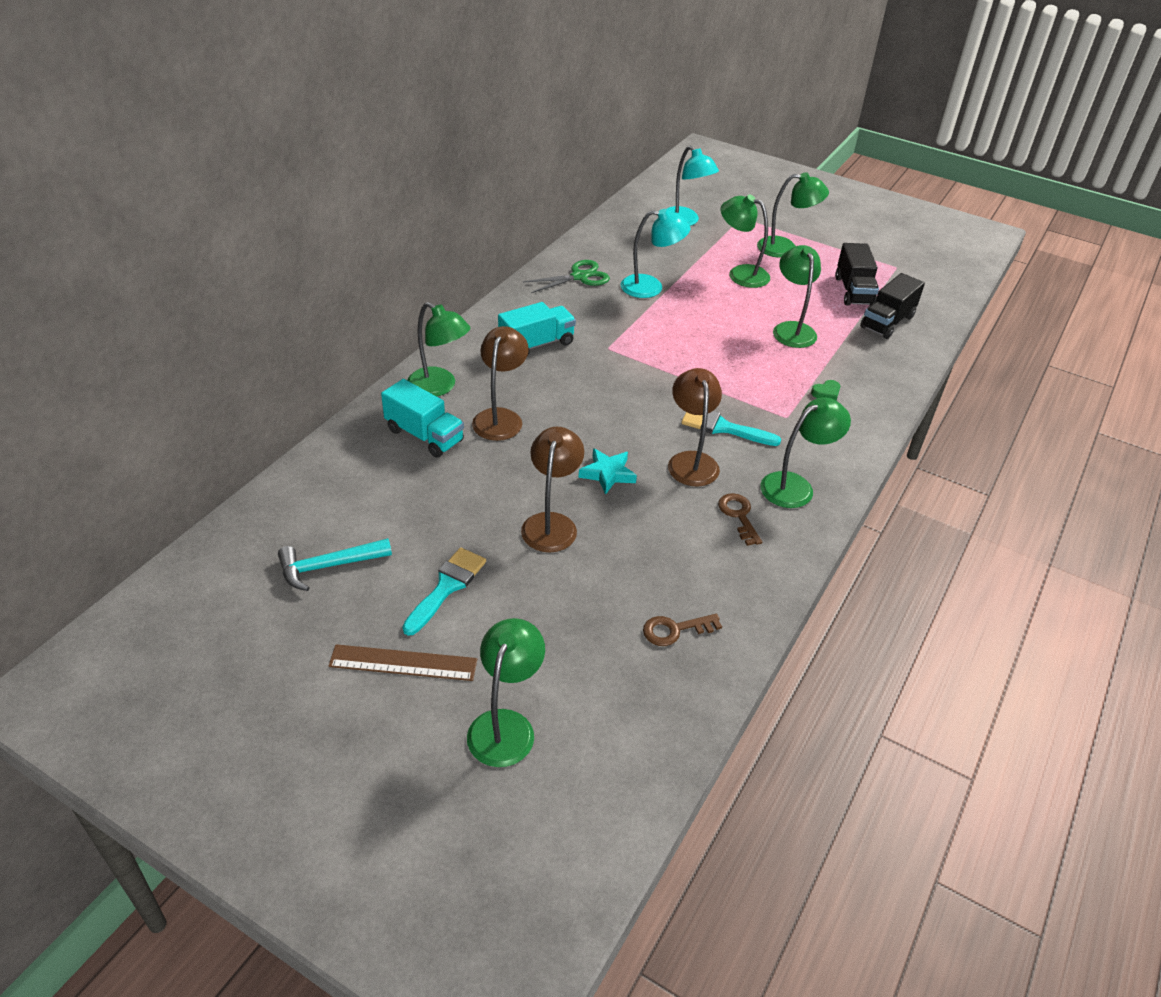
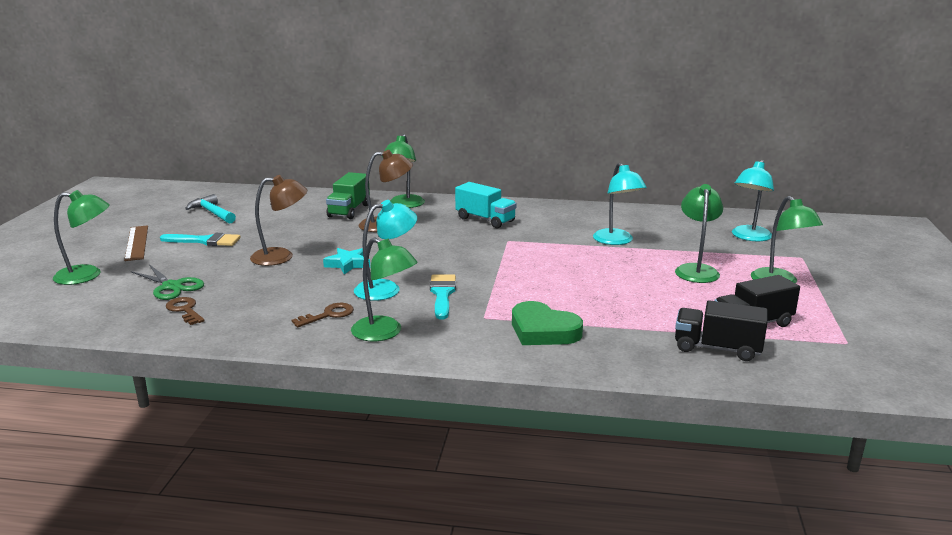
camera: 70 degrees right, 20 degrees down
(424, 435) = (349, 210): turquoise truck -> green truck
(579, 277) = (595, 217): green scissors -> green scissors (172, 286)
(691, 461) = (386, 288): brown lamp -> turquoise lamp
(792, 329) = (632, 303): green lamp -> none
(826, 392) = (543, 331): green heart -> green heart, size x2.32

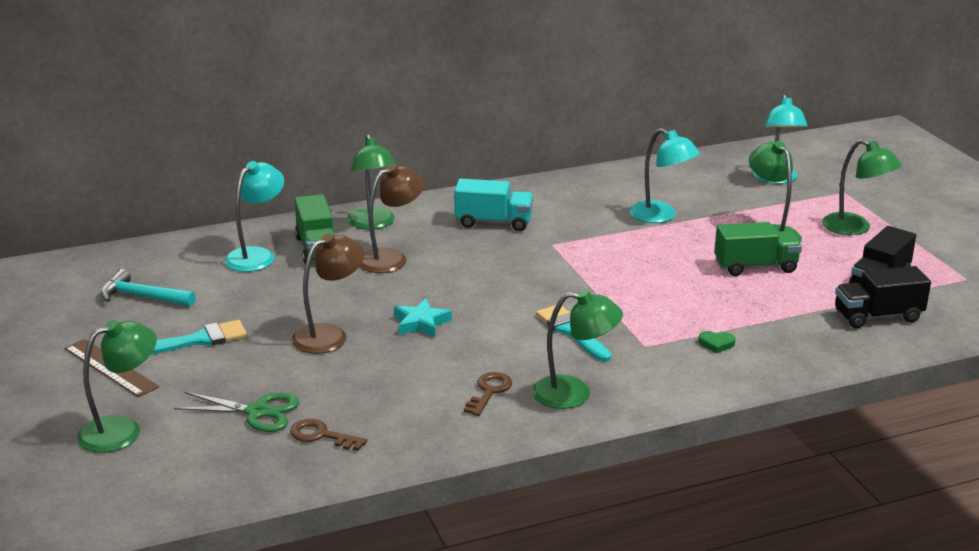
camera: 30 degrees left, 5 degrees up
(386, 288) = (505, 342): turquoise lamp -> turquoise lamp (257, 255)
(543, 331) = (716, 344): green heart -> green heart, size x0.43
(650, 288) = (755, 267): none -> green truck

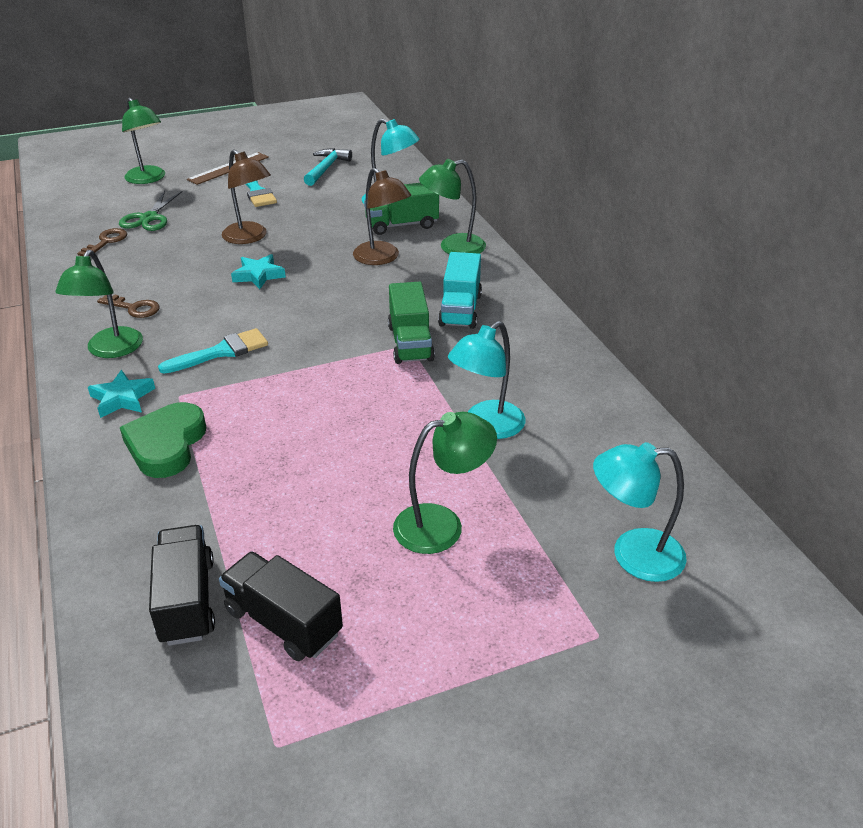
camera: 90 degrees right, 10 degrees up
(655, 375) = (122, 398): none -> turquoise star
(716, 344) = (166, 445): green heart -> green heart, size x2.32
(755, 267) = (343, 497): green truck -> green truck (410, 343)
(855, 228) = (462, 626): green lamp -> none

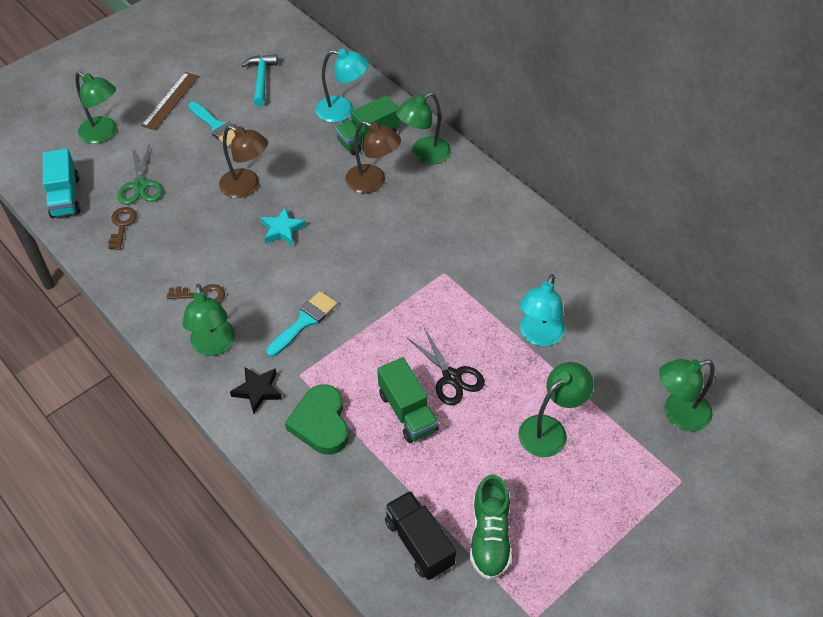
camera: 20 degrees left, 15 degrees up
(122, 398) = (257, 390): turquoise star -> black star
(283, 622) = (490, 536): black truck -> green shoe
(351, 440) = (452, 377): none -> black scissors
(410, 343) = (444, 270): green truck -> green truck (407, 412)
(460, 310) = (464, 225): turquoise truck -> turquoise truck (65, 196)
(633, 555) = (678, 414): turquoise lamp -> green lamp

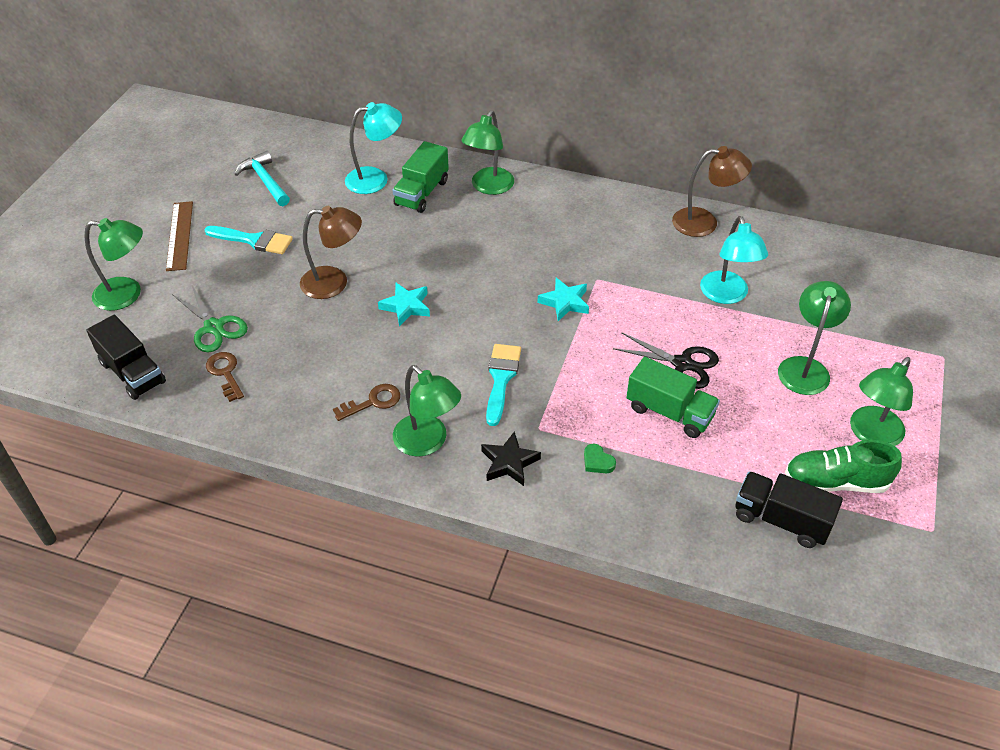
camera: 30 degrees left, 5 degrees down
(65, 196) = (132, 372): turquoise truck -> black truck
(321, 423) = (597, 461): green heart -> green heart, size x0.43
(373, 182) = (461, 229): brown lamp -> brown lamp (704, 222)
(403, 281) = (565, 302): none -> turquoise star
(490, 536) = (835, 482): green shoe -> green shoe turned 120 degrees clockwise
(678, 414) = (893, 306): green lamp -> green lamp (871, 434)

